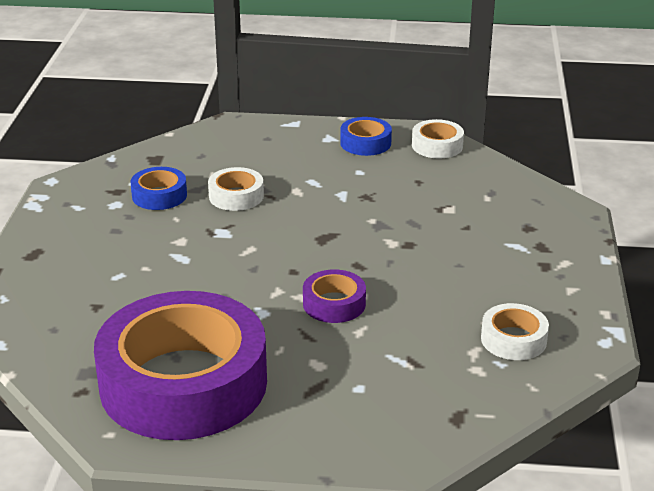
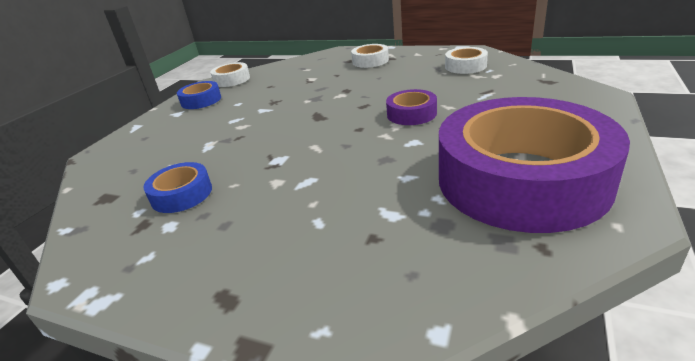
camera: 70 degrees left, 0 degrees up
(236, 196) = (224, 152): white tape -> white tape (370, 61)

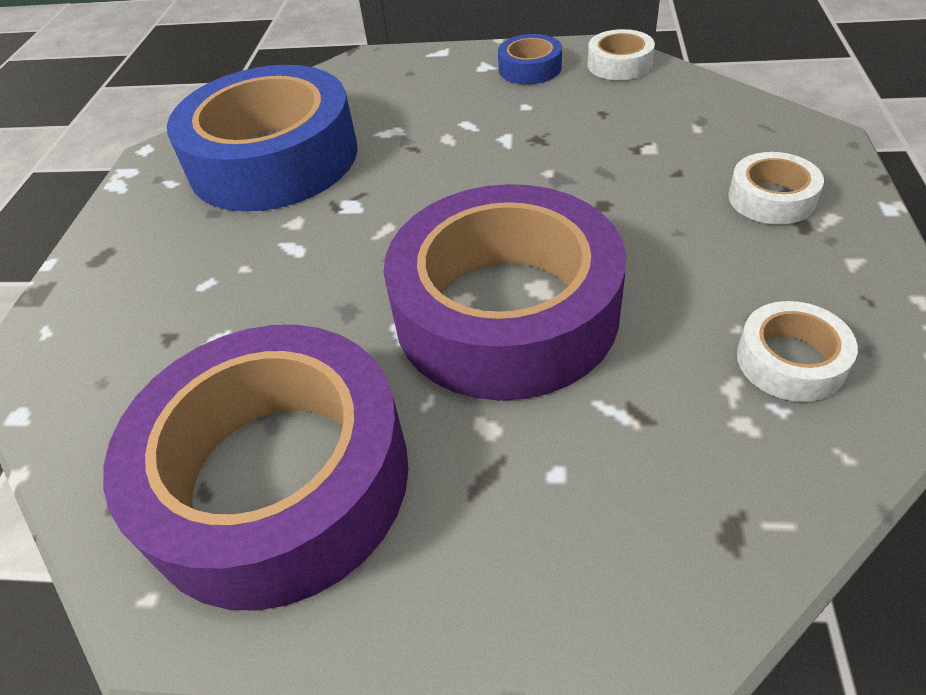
camera: 75 degrees right, 15 degrees up
(182, 194) = (273, 158): blue tape -> blue tape, size x2.42
(411, 114) = (506, 311): purple tape -> purple tape, size x2.42

